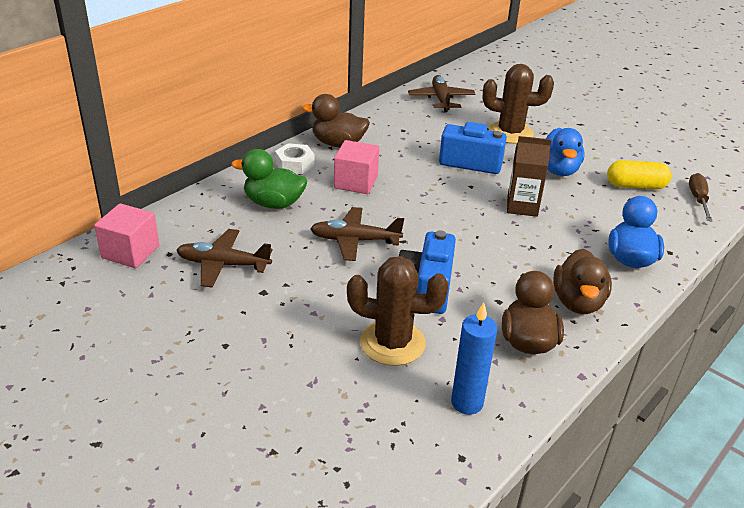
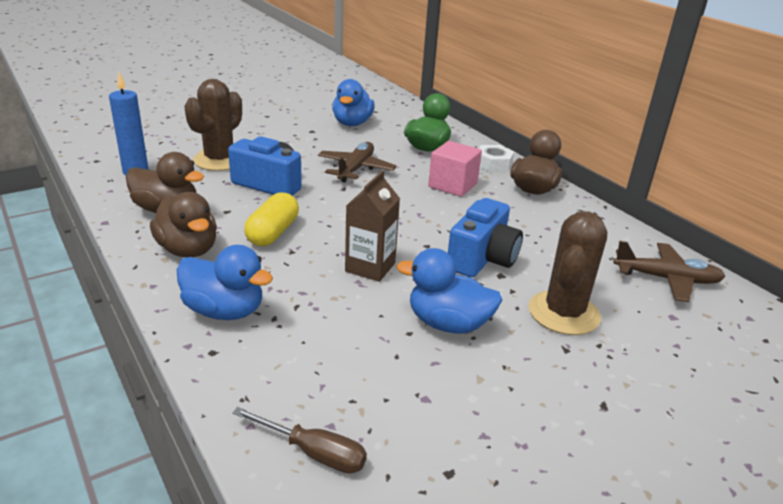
camera: 105 degrees right, 5 degrees down
(130, 252) = (383, 102): pink cube -> none
(223, 264) = (352, 123): brown plane -> blue duck
(577, 302) = (188, 250): brown duck -> brown duck turned 150 degrees counterclockwise
(635, 186) = (381, 389): yellow capsule -> yellow capsule (272, 233)

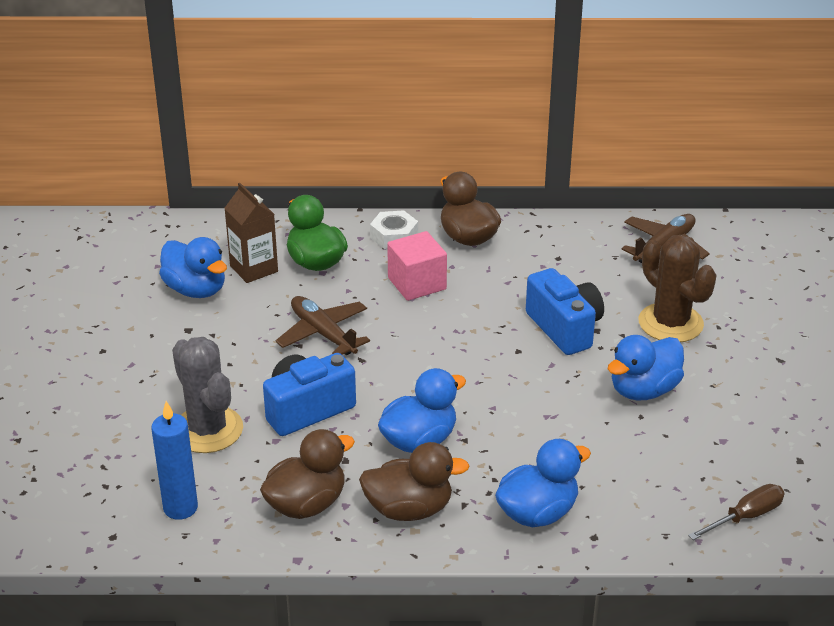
camera: 55 degrees left, 5 degrees up
(219, 160) = (207, 430): brown cactus -> grey cactus
(272, 233) = (419, 441): yellow capsule -> blue duck
(370, 267) = (529, 400): brown carton -> brown carton (254, 269)

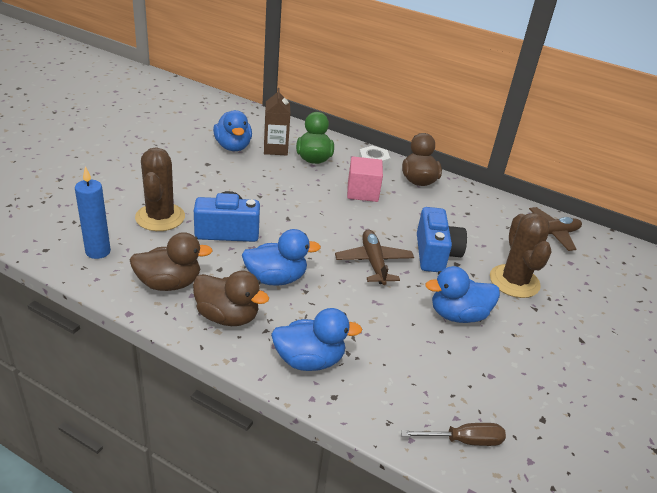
camera: 25 degrees right, 0 degrees up
(207, 430) = (160, 217): grey cactus -> brown cactus
(323, 333) = (279, 195): brown plane -> brown plane (373, 262)

